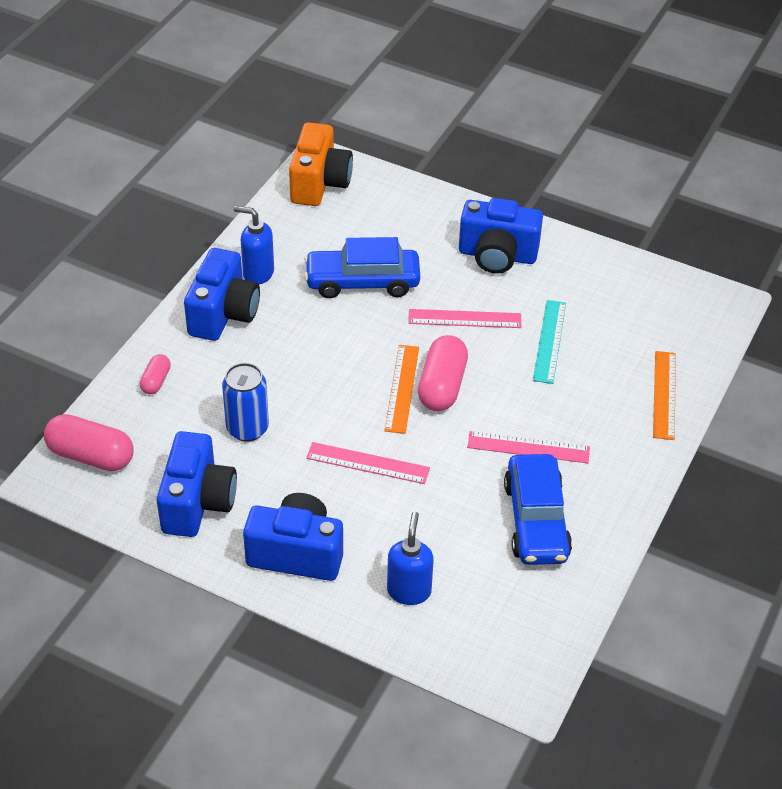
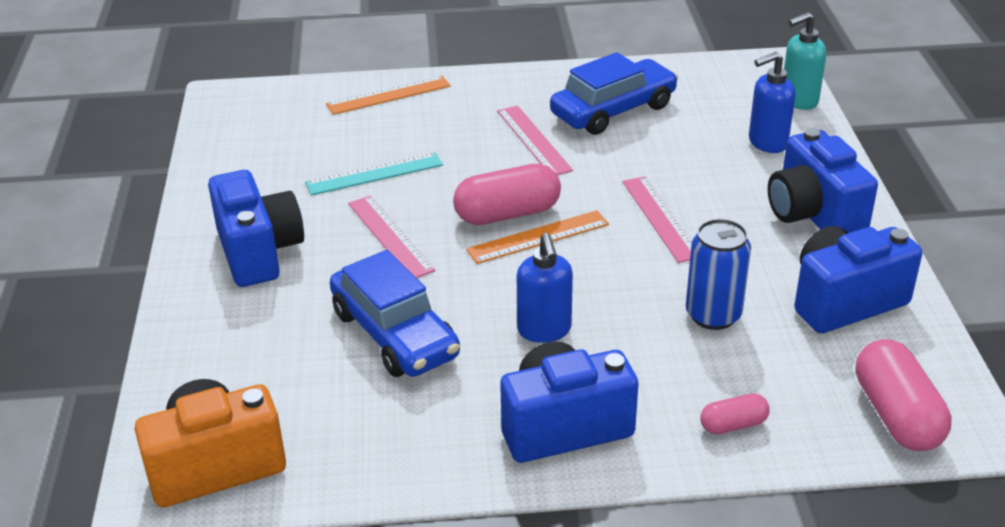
camera: 120 degrees left, 10 degrees down
(258, 273) = (459, 433): blue soap dispenser -> blue soap dispenser (544, 330)
(454, 660) = (798, 101): none -> turquoise soap dispenser

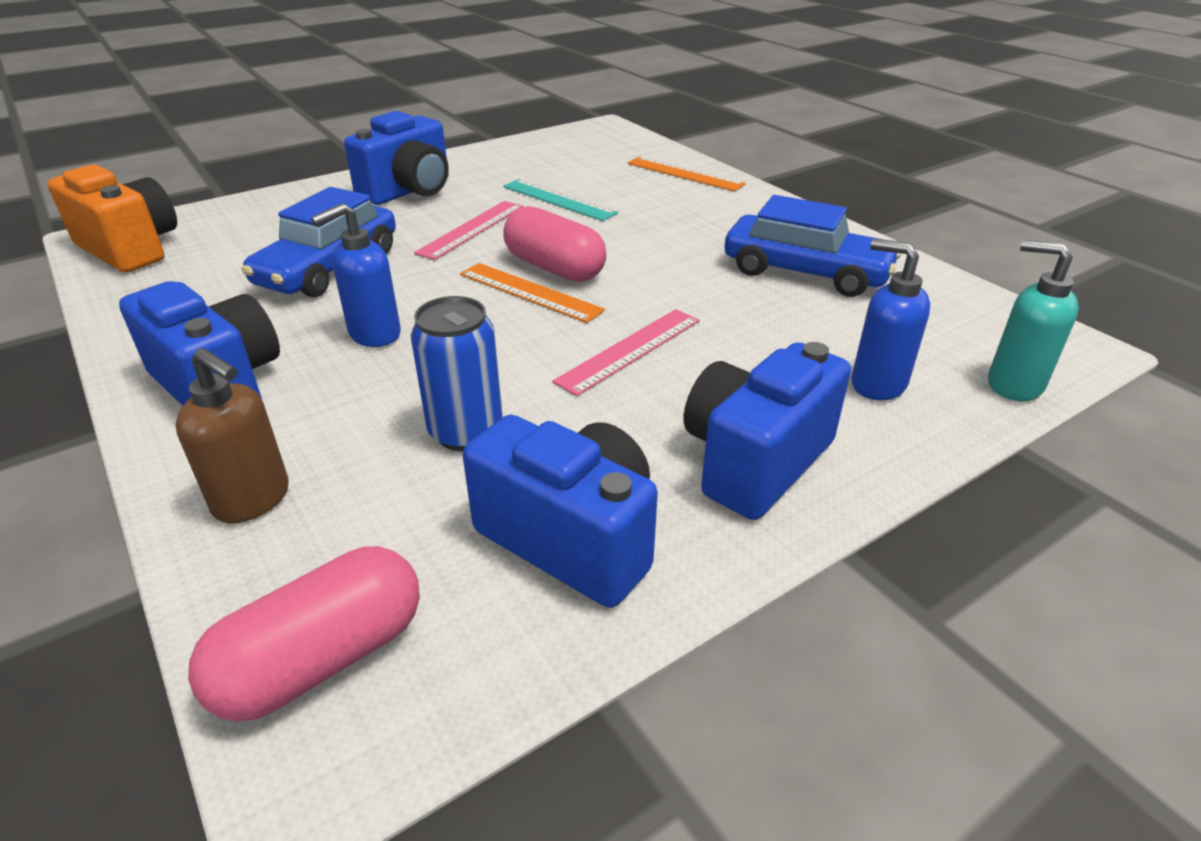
camera: 60 degrees right, 0 degrees up
(533, 140) = (695, 248): pink ruler -> none
(733, 425) = (253, 500): pink capsule -> brown soap dispenser

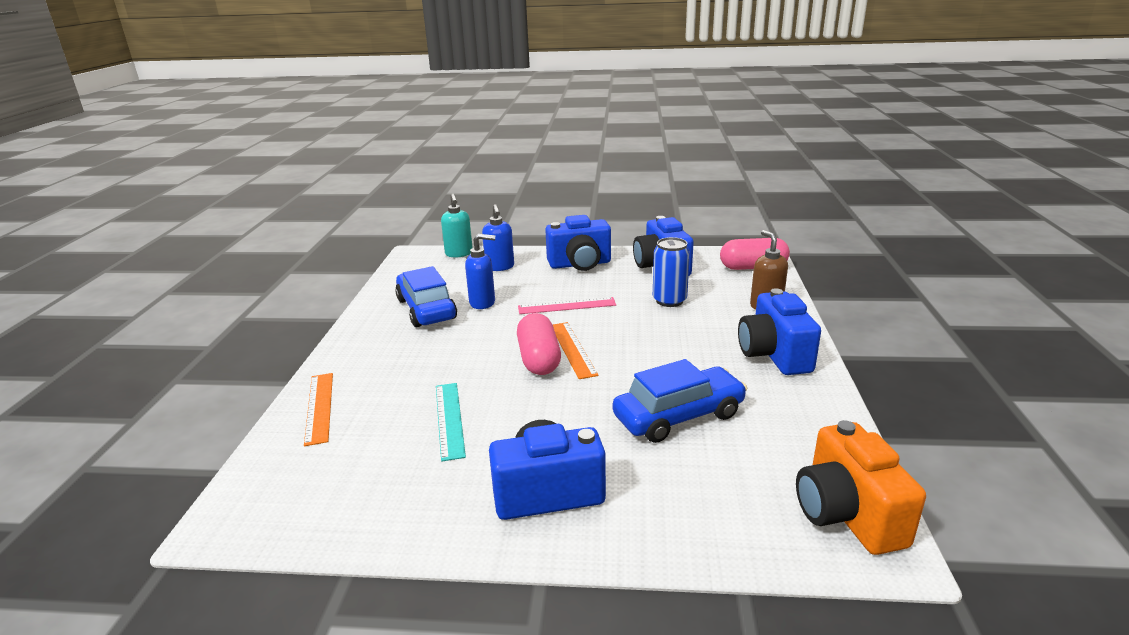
camera: 140 degrees left, 10 degrees down
(374, 334) = (679, 354): blue soap dispenser -> blue soap dispenser (483, 303)
(471, 229) = (548, 414): pink ruler -> none

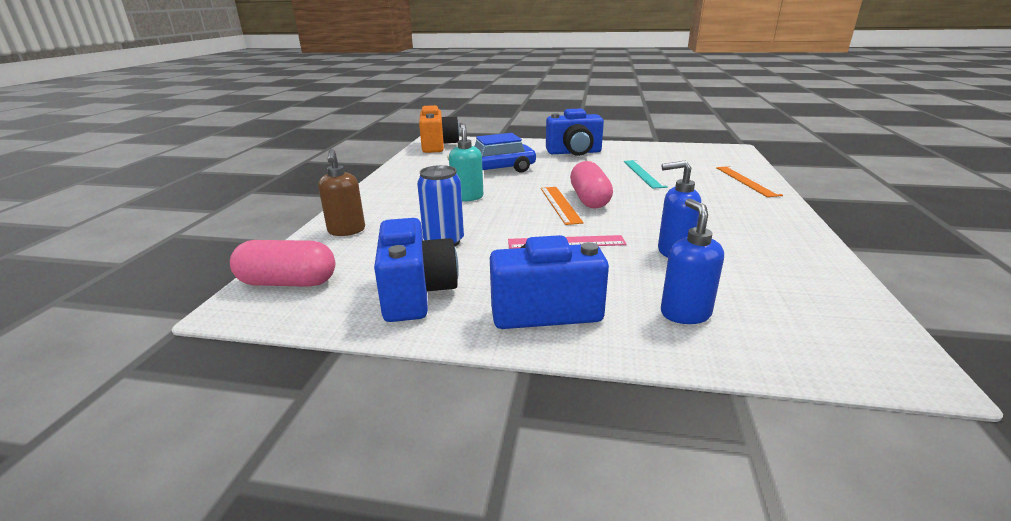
camera: 175 degrees left, 0 degrees up
(426, 309) = (741, 248): blue car -> none
(459, 254) = (796, 360): turquoise soap dispenser -> turquoise soap dispenser (467, 197)
(774, 355) = (394, 194): blue camera -> none

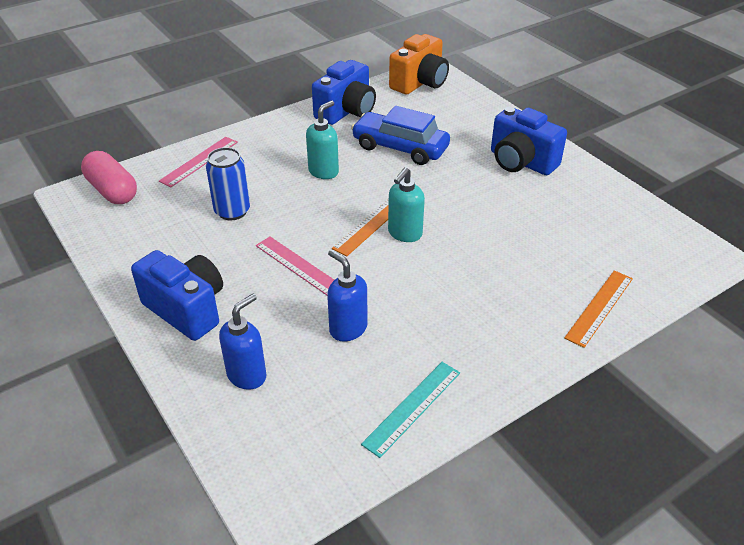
camera: 45 degrees right, 15 degrees up
(346, 231) = (199, 161): brown soap dispenser -> pink ruler
(416, 293) = (151, 246): blue camera -> blue camera (346, 111)
(589, 199) = (404, 234): pink capsule -> turquoise soap dispenser
(644, 173) = (521, 232): turquoise ruler -> turquoise ruler (412, 407)

